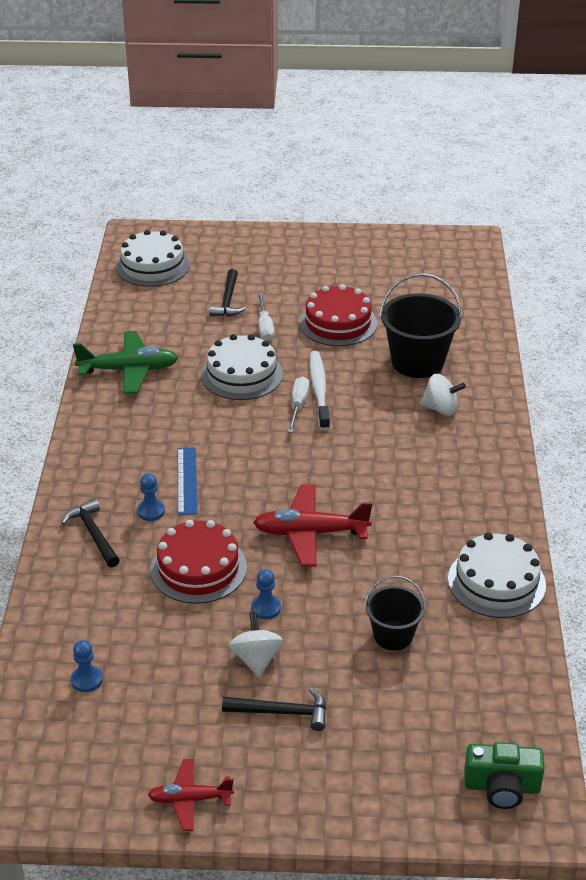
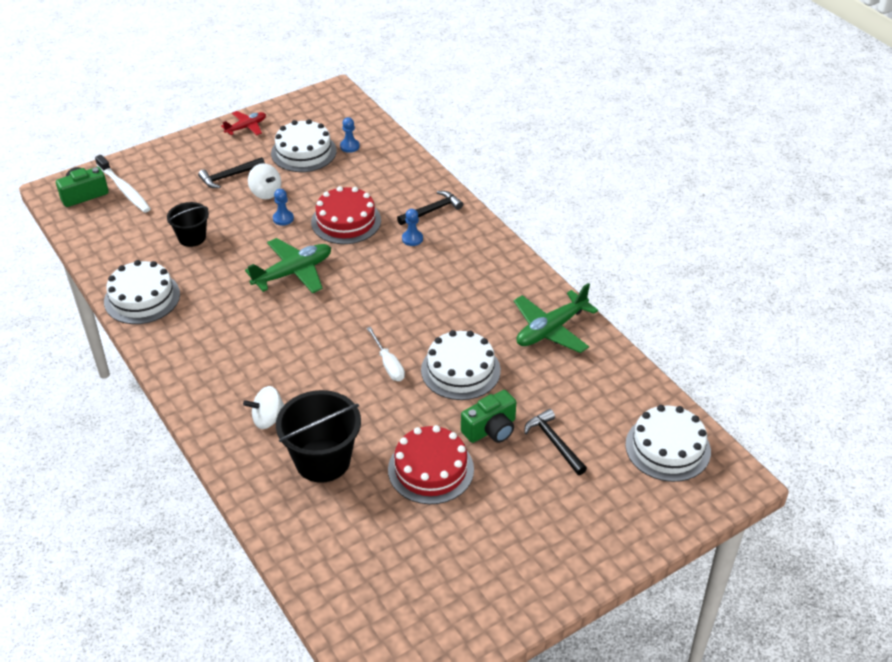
camera: 145 degrees right, 5 degrees up
(93, 534) = (432, 210): black hammer -> black hammer turned 60 degrees counterclockwise
(152, 703) = (303, 152): none -> white cake
(187, 480) = (411, 268): blue ruler -> none
(265, 327) = (491, 429): white screwdriver -> green camera
(310, 533) = (293, 273): red plane -> green plane
(319, 390) = (384, 386): white toothbrush -> white toothbrush (124, 189)

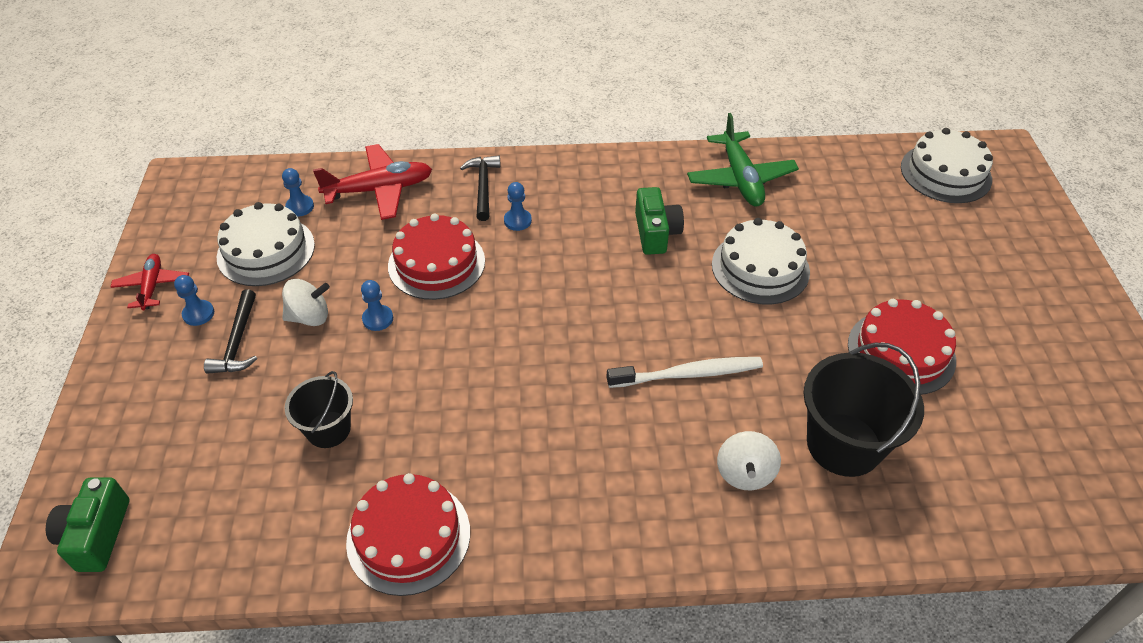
camera: 60 degrees left, 5 degrees up
(124, 189) = (139, 475): white toothbrush -> white toothbrush (687, 374)
(142, 298) = (408, 536): white cake -> red cake
(238, 153) = (198, 314): none -> blue pawn
(293, 273) = (491, 348): green plane -> none
(388, 364) = (715, 322): white screwdriver -> none
(391, 169) = (379, 190): none -> red plane
(491, 429) = (862, 280): green camera -> green camera (656, 233)
(554, 442) = (904, 243): black hammer -> none

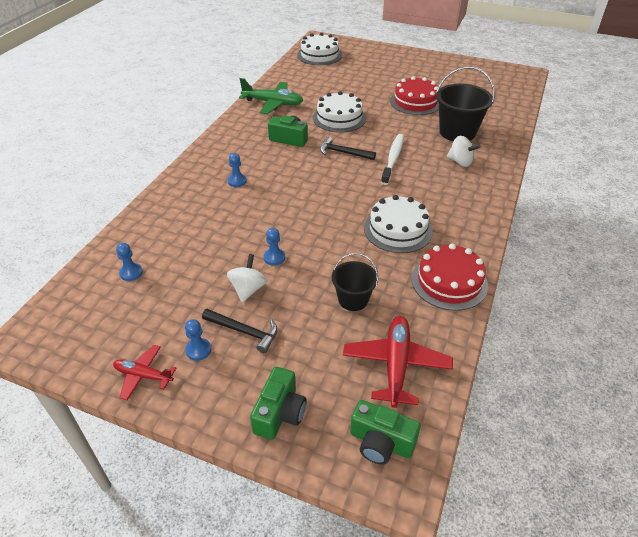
camera: 65 degrees left, 5 degrees down
(123, 421) = (280, 413): none -> green camera
(266, 251) = (162, 300): white cake -> white cake (398, 229)
(379, 190) = (152, 230): red plane -> red plane (396, 365)
(436, 263) = (245, 221): red cake -> none
(483, 186) = (194, 186): black hammer -> black hammer (343, 153)

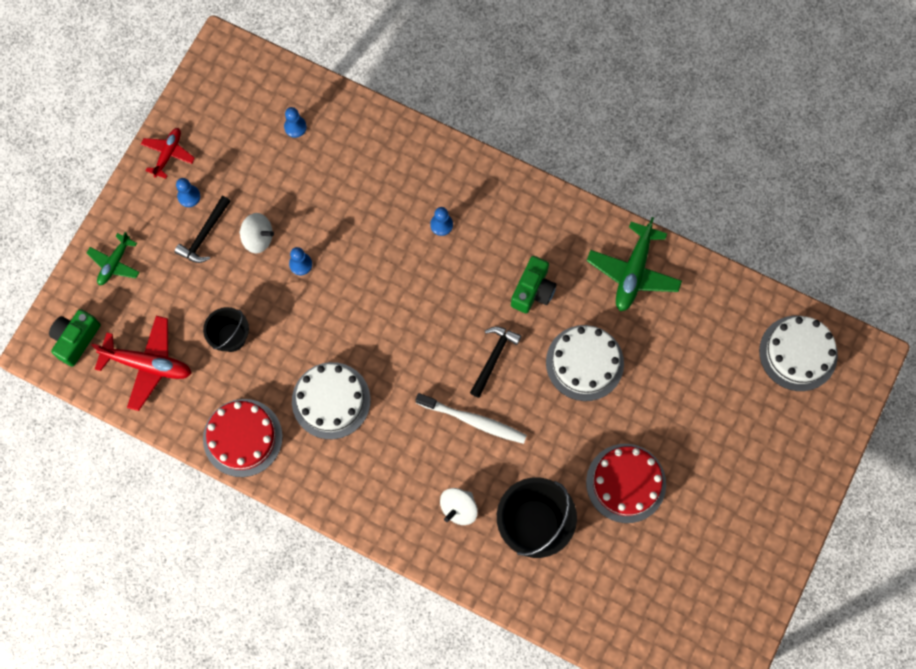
camera: 95 degrees right, 30 degrees up
(280, 413) = (114, 263): green camera -> green plane

